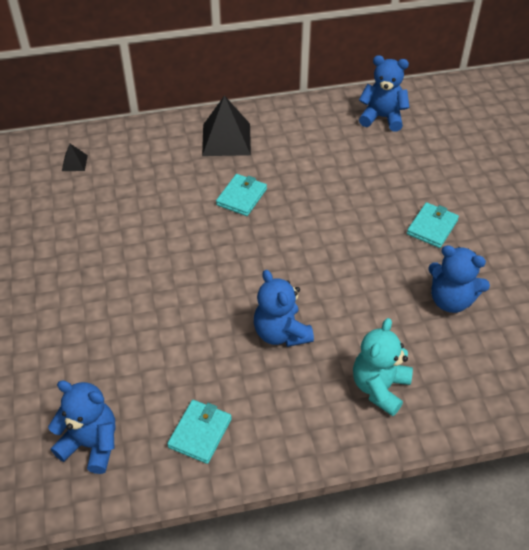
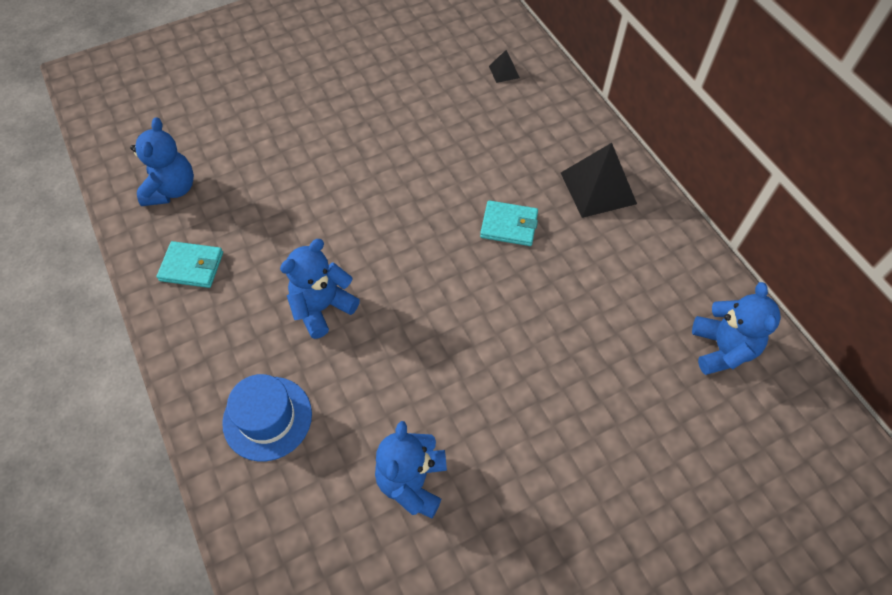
camera: 75 degrees right, 10 degrees up
(379, 387) = (267, 418): turquoise teddy bear -> blue hat
(432, 227) = (532, 443): turquoise wallet -> none

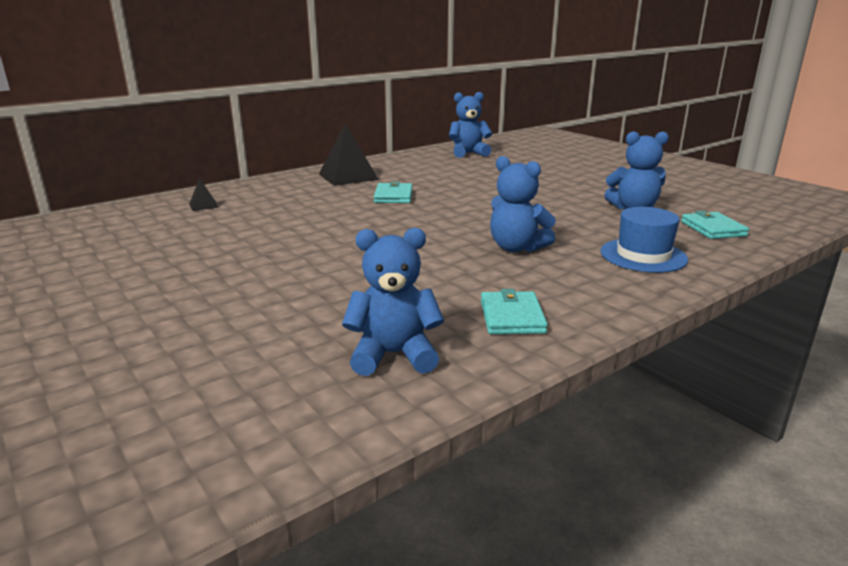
camera: 100 degrees left, 35 degrees down
(317, 543) = (713, 229): none -> turquoise wallet

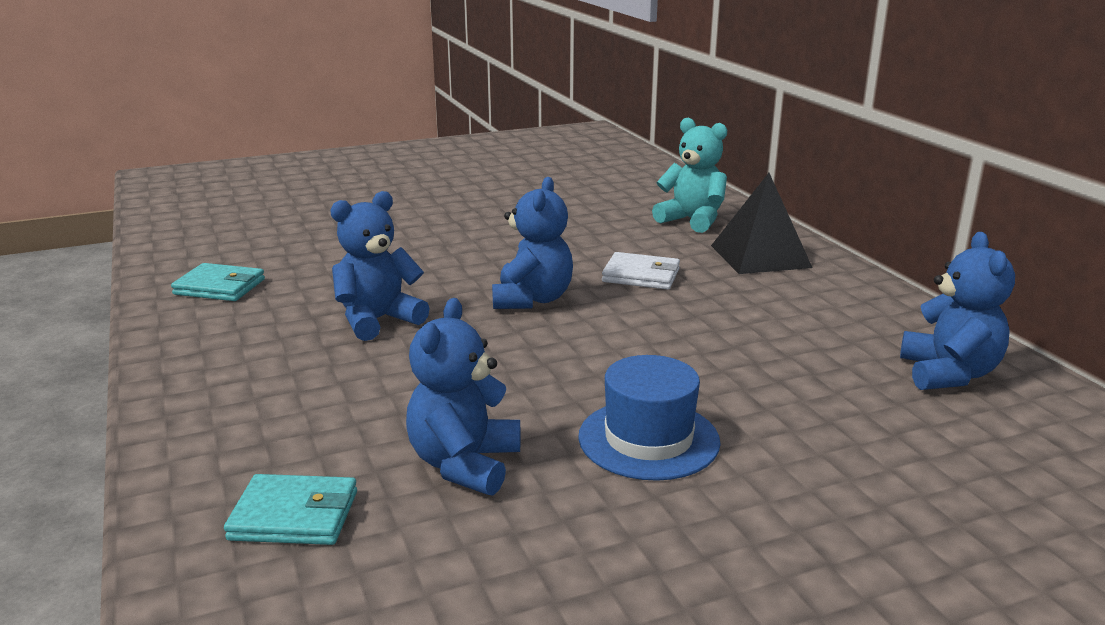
camera: 105 degrees right, 0 degrees up
(204, 205) = (645, 187): black pyramid -> none
(285, 191) = (692, 220): none -> turquoise teddy bear
(393, 196) = (641, 275): turquoise wallet -> white wallet
(393, 355) = (222, 239): blue teddy bear -> blue teddy bear (532, 299)
(643, 255) = (266, 399): blue hat -> blue hat (648, 439)

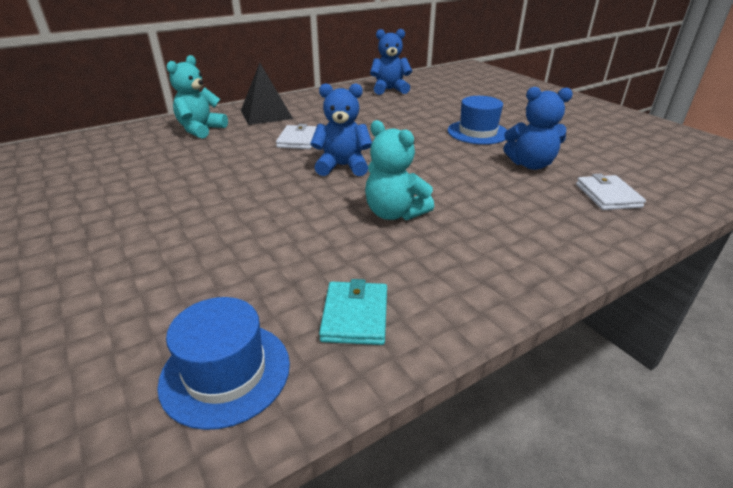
camera: 100 degrees left, 10 degrees up
(211, 245) = (225, 372): none -> blue hat
(294, 515) = (607, 196): turquoise wallet -> white wallet
(378, 320) = (394, 213): blue teddy bear -> turquoise teddy bear

